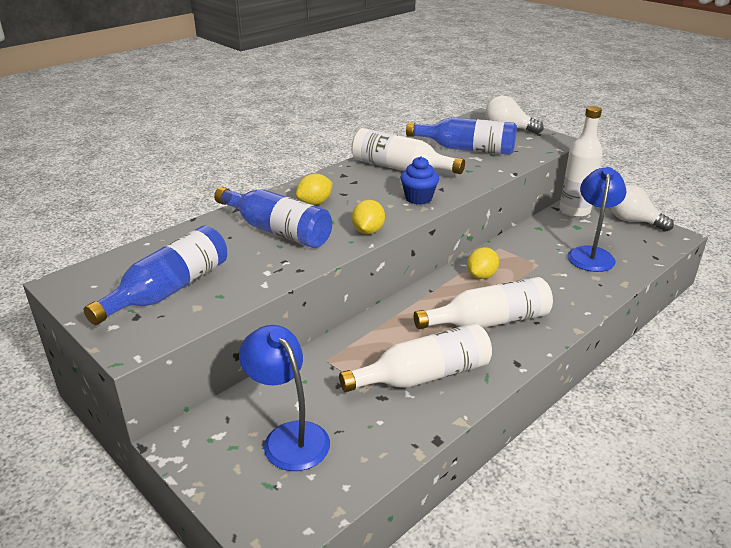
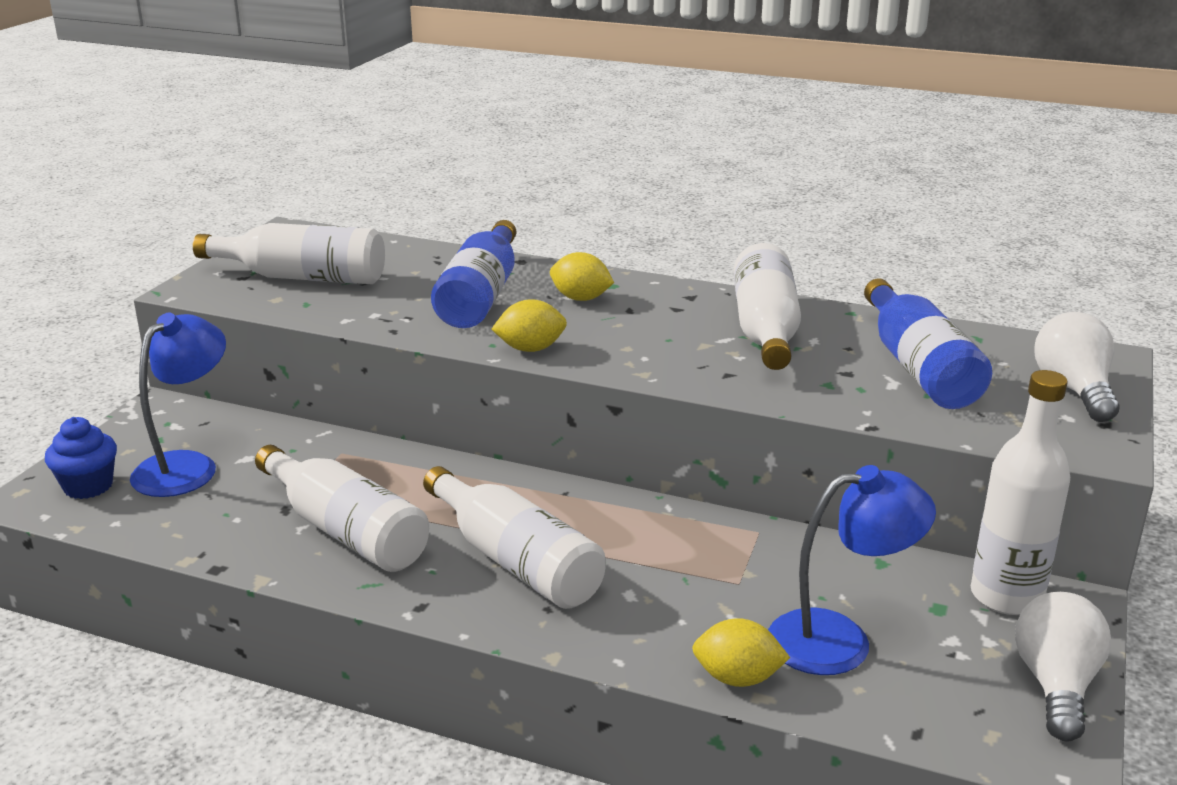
camera: 65 degrees right, 5 degrees down
(169, 290) = (302, 277): blue bottle -> white bottle
(418, 198) = (672, 363): blue cupcake -> blue cupcake (88, 486)
(481, 276) = (647, 530): yellow lemon -> yellow lemon (737, 678)

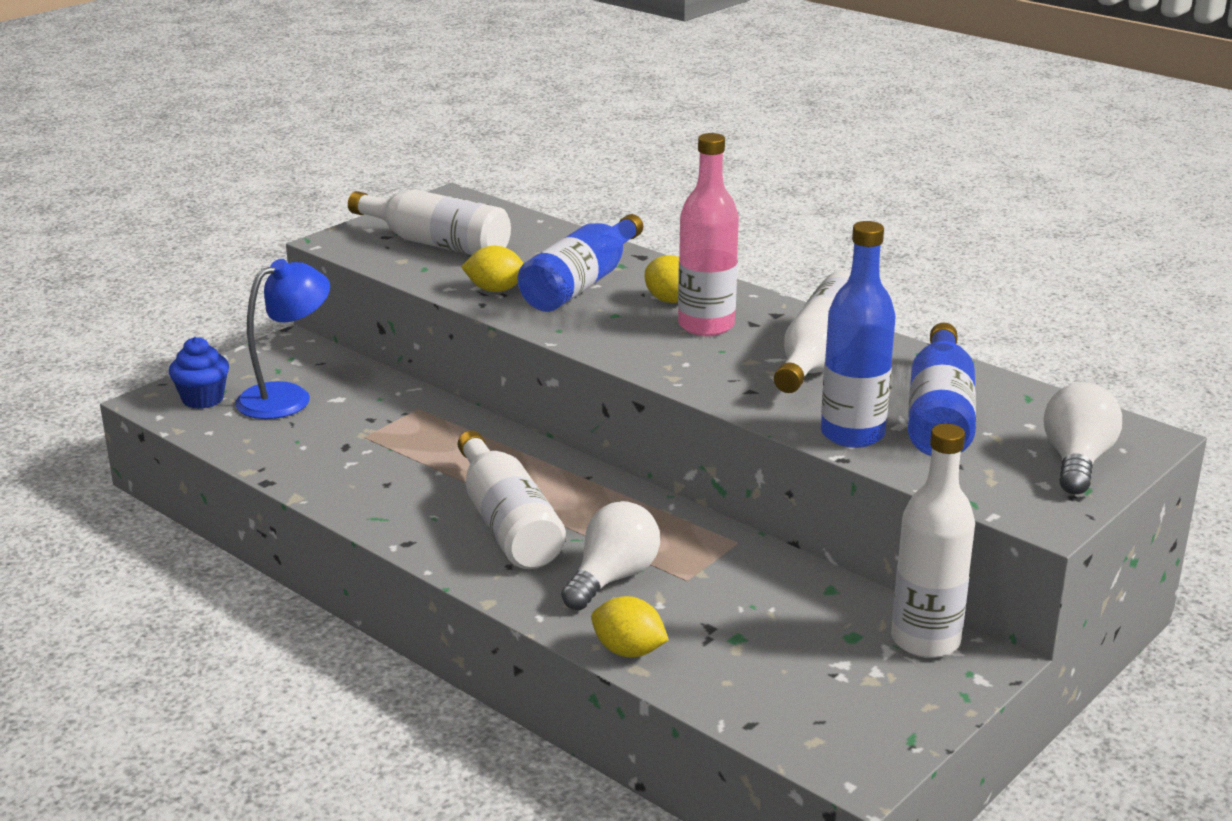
camera: 20 degrees right, 0 degrees up
(345, 531) = (383, 472): white bottle -> none
(530, 349) = (589, 339): yellow lemon -> yellow lemon (495, 290)
(634, 317) = (706, 326): none -> pink bottle
(840, 640) = (740, 642): blue lamp -> none
(858, 400) = (852, 434): none -> blue bottle
(1056, 685) = (907, 718): white light bulb -> white light bulb (613, 578)

